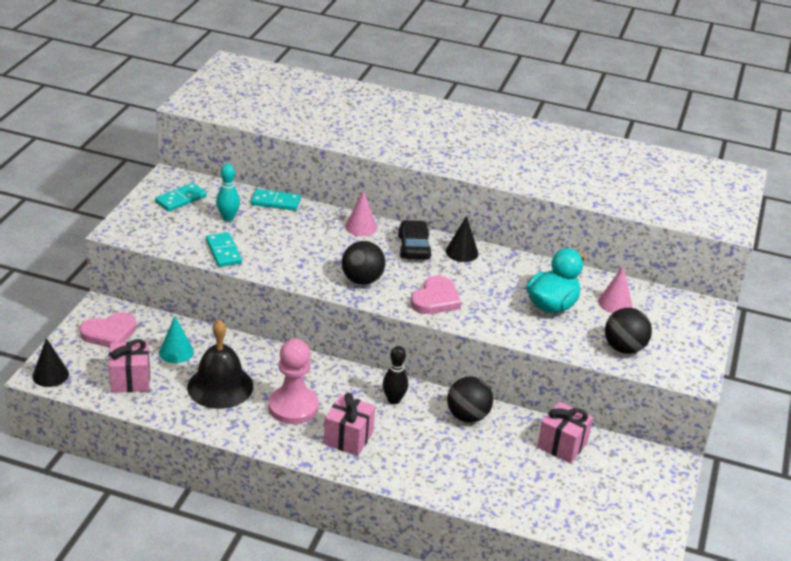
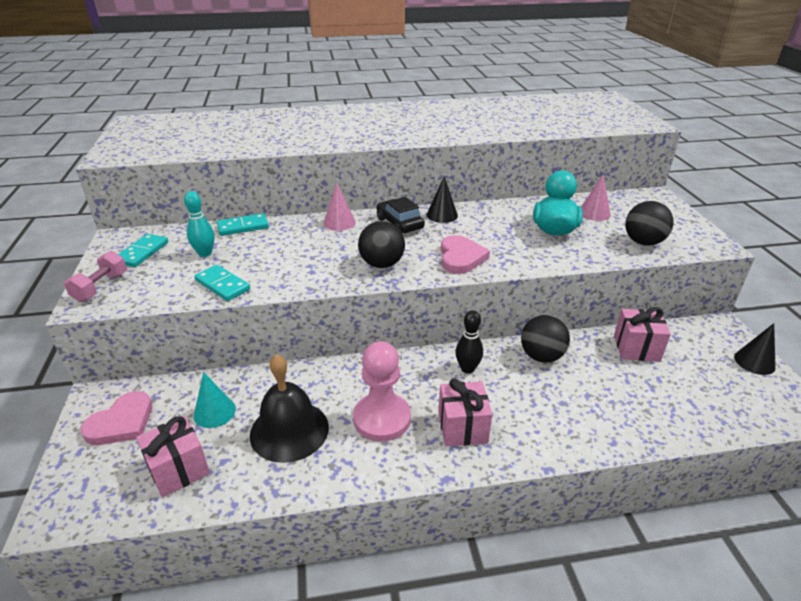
camera: 25 degrees left, 0 degrees up
(50, 375) = (66, 510): black cone -> black cone (754, 362)
(135, 221) = (101, 287): none -> pink dumbbell

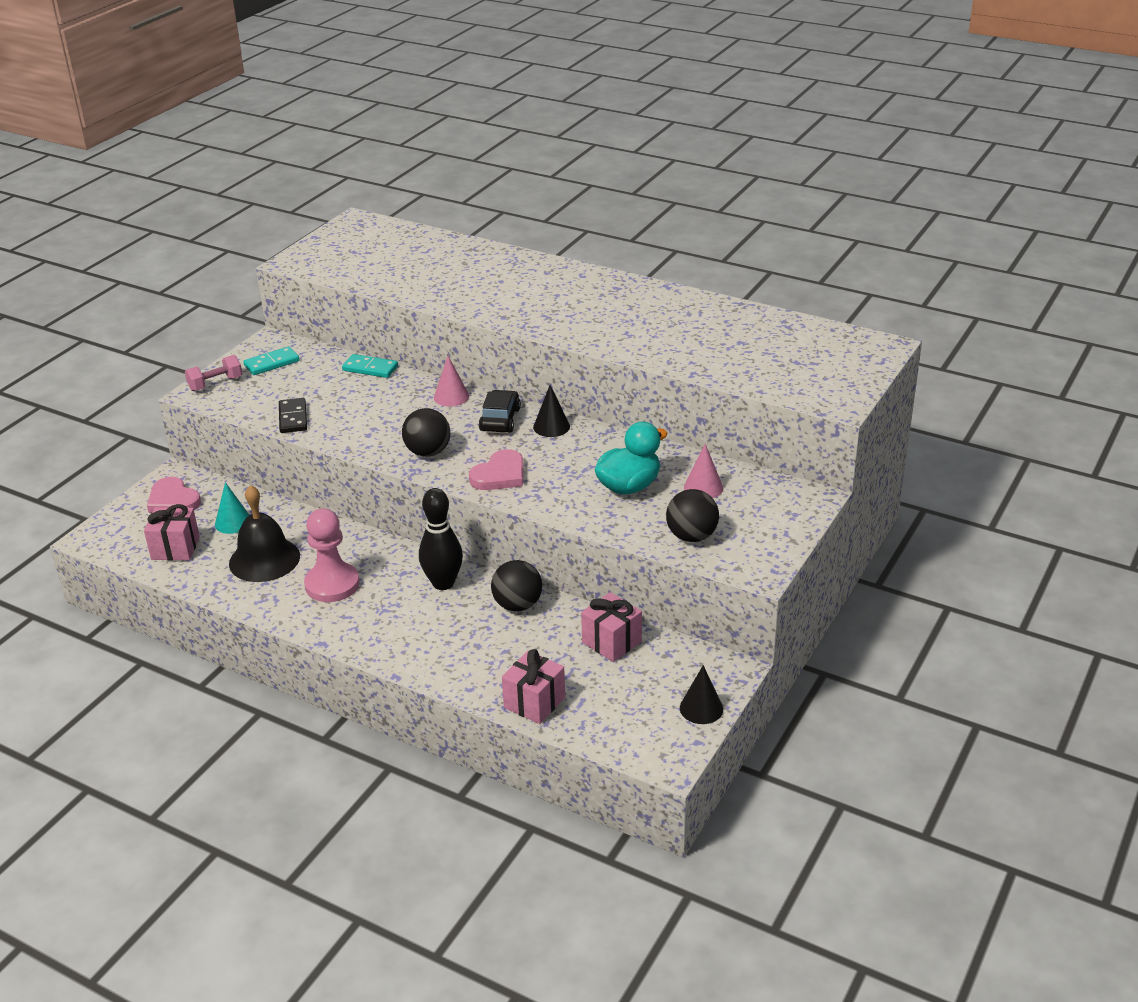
camera: 40 degrees right, 0 degrees up
(121, 422) = (173, 500): pink heart -> pink heart turned 60 degrees clockwise
(205, 253) = (313, 383): turquoise bowling pin -> none
(222, 285) = (293, 418): turquoise domino -> black domino
(462, 427) = (378, 620): pink gift -> pink gift (534, 702)
(467, 369) = (443, 583): black bowling pin -> black bowling pin, size x1.53

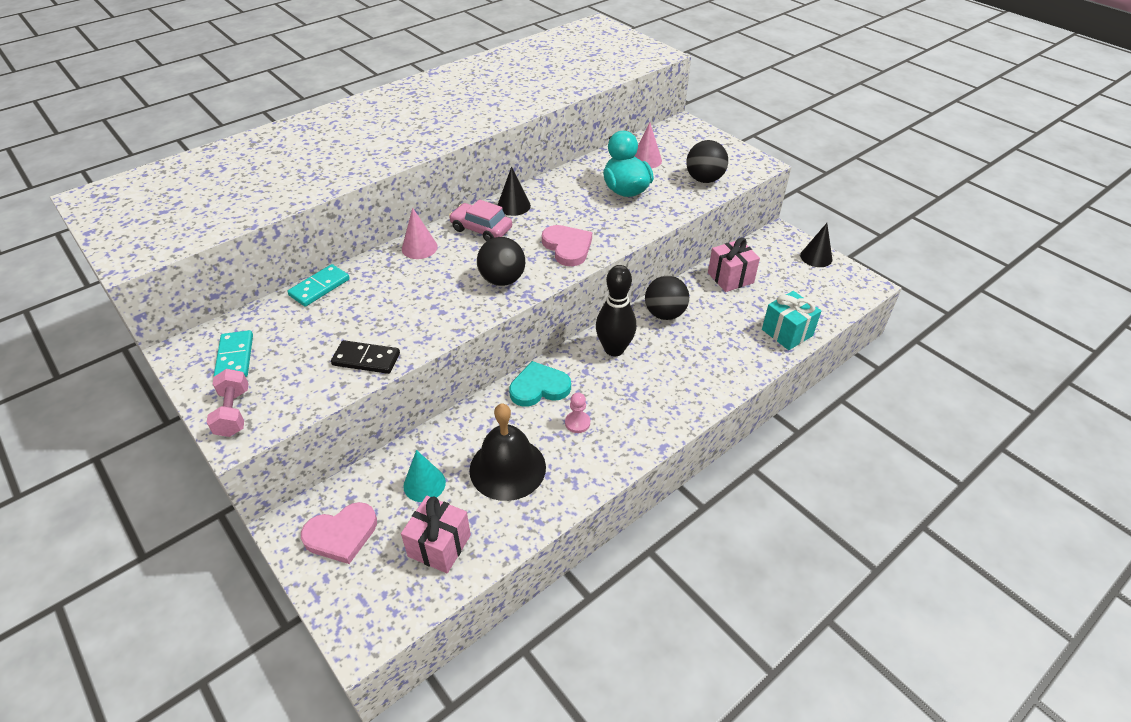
camera: 70 degrees left, 10 degrees up
(332, 584) = (577, 423): pink pawn -> pink pawn, size x0.47
(368, 551) = (539, 387): none -> turquoise heart
(500, 420) = (481, 229): black car -> pink car
(534, 702) = (787, 332): pink gift -> turquoise gift

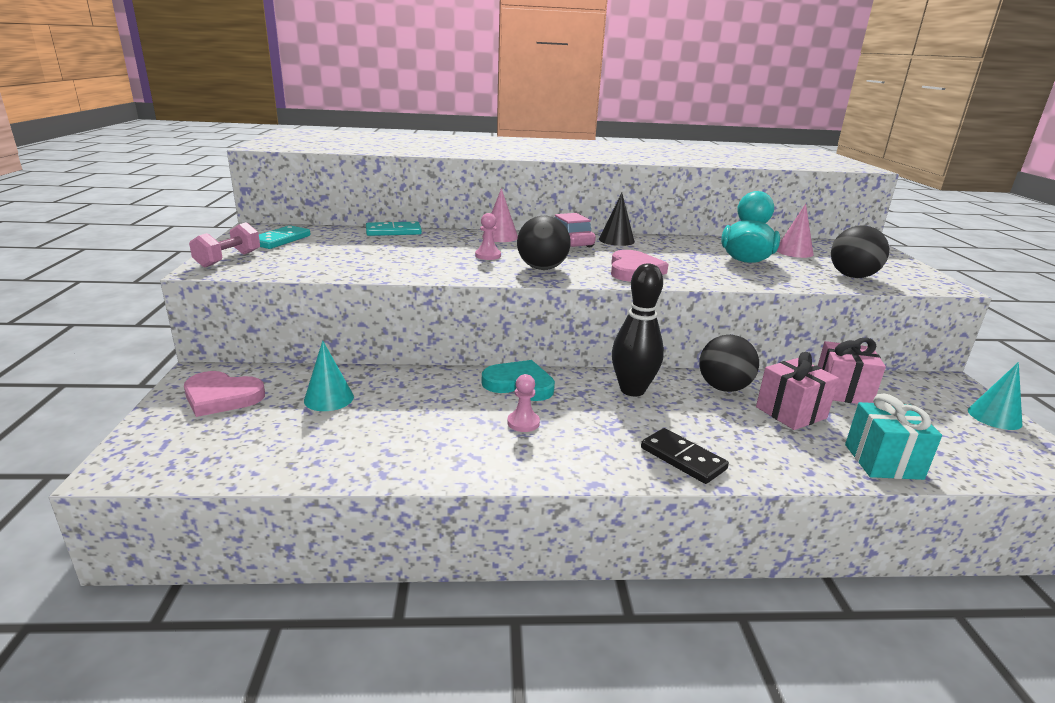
camera: 35 degrees right, 20 degrees down
(366, 359) = (360, 268): black domino -> black domino (683, 458)
(439, 545) = (275, 443): pink gift -> pink gift (791, 413)
(443, 284) = (488, 255): none -> pink pawn
(507, 468) = (411, 422): black bell -> none
(816, 257) = (994, 417): black cone -> turquoise cone

